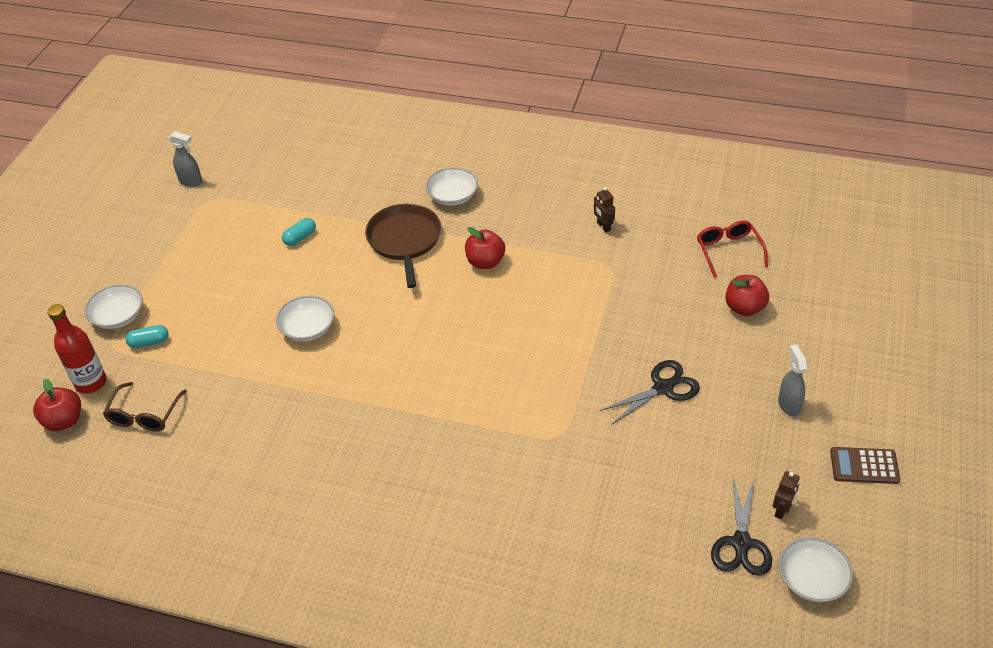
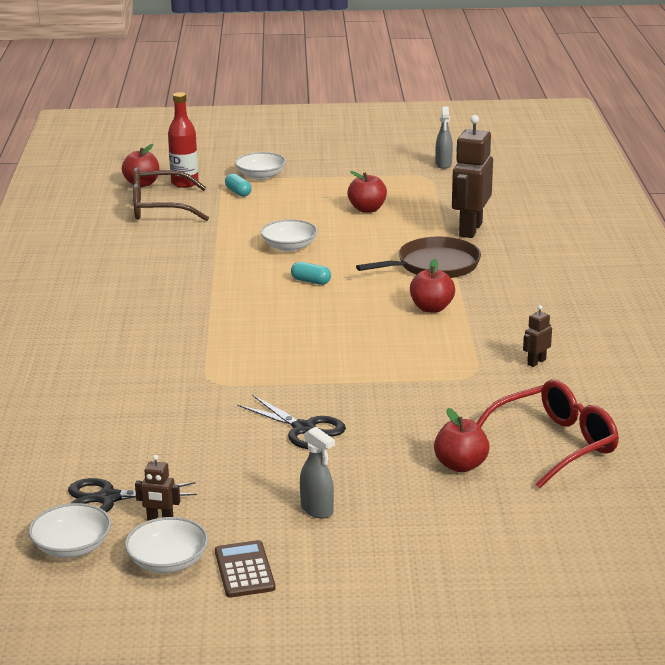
camera: 70 degrees right, 20 degrees down
(144, 414) = (160, 208): brown glasses -> brown glasses, size x1.52
(258, 256) = (367, 209): none -> red apple
(300, 238) = (403, 221): turquoise capsule -> turquoise capsule (311, 281)
(346, 201) = (470, 230): none -> brown robot
(452, 196) = (519, 276): white bowl -> white bowl (168, 561)
(728, 251) = (553, 445): red glasses -> red glasses, size x1.52
(788, 405) = (317, 510): grey spray bottle -> grey spray bottle turned 75 degrees clockwise

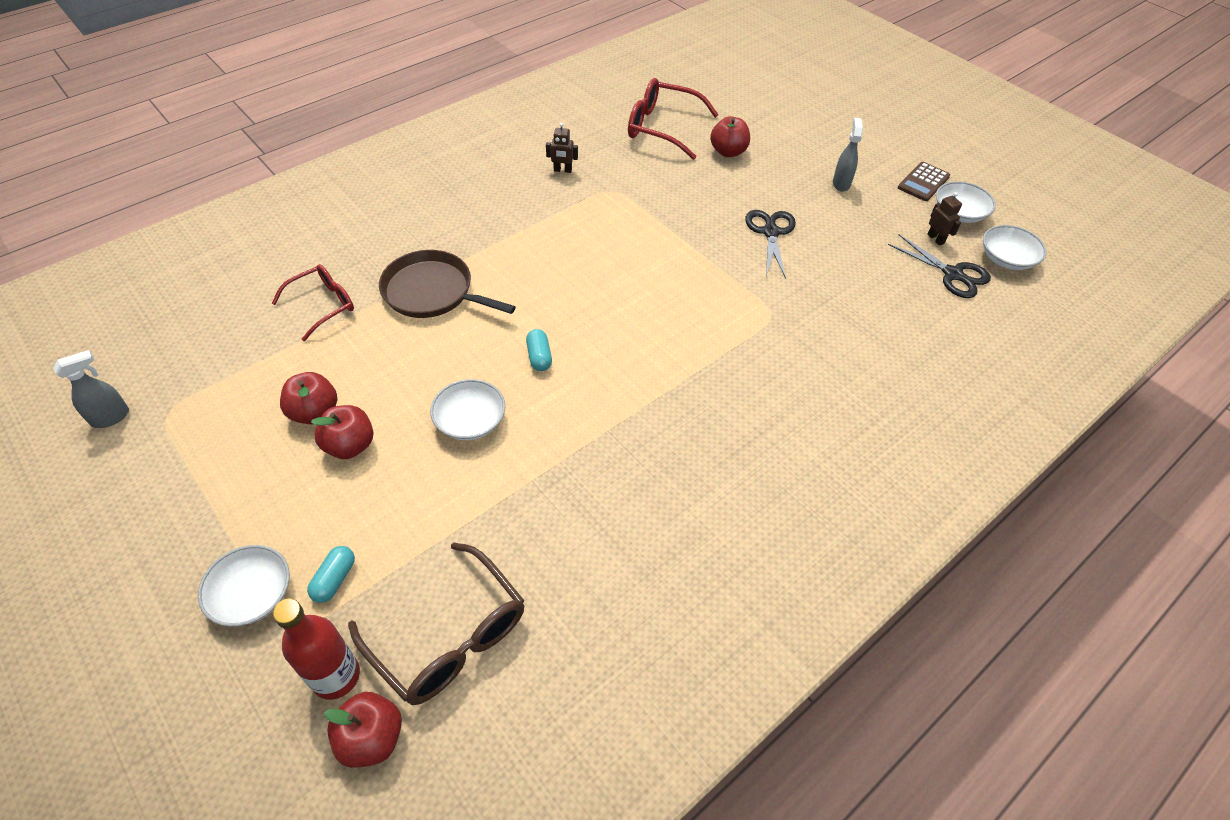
camera: 130 degrees left, 25 degrees up
(431, 308) = (524, 255): red apple -> red apple (350, 445)
(470, 230) = (322, 305): brown robot -> red glasses

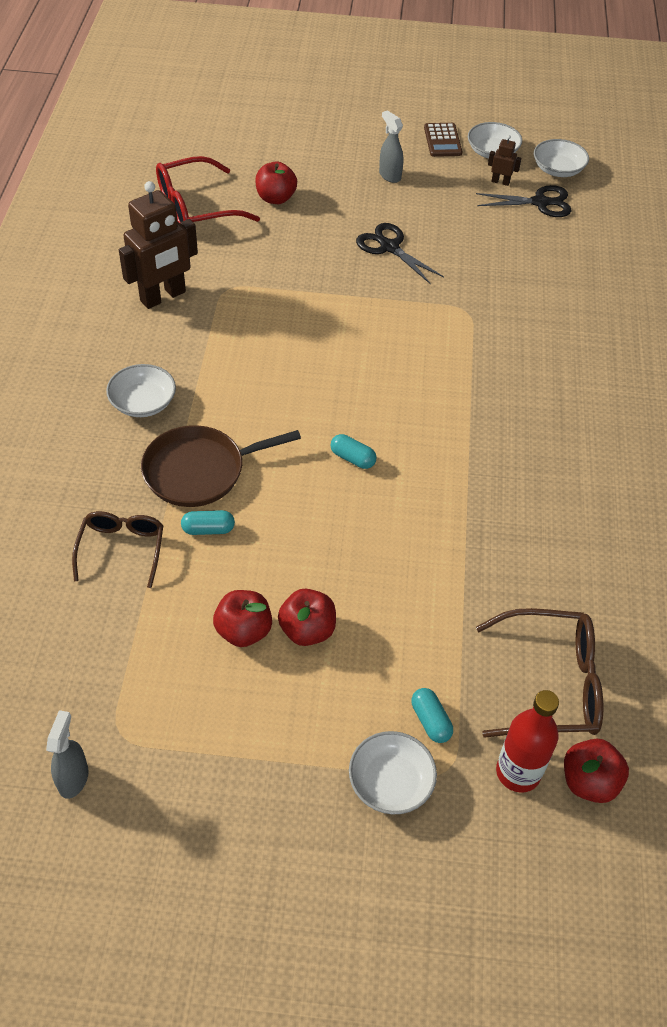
camera: 45 degrees left, 0 degrees up
(322, 305) = (121, 550): red glasses -> brown glasses
(386, 332) = (208, 529): none -> turquoise capsule
(470, 421) = (369, 541): white bowl -> white bowl (143, 402)
(562, 170) = (163, 297): brown robot -> brown robot, size x2.26

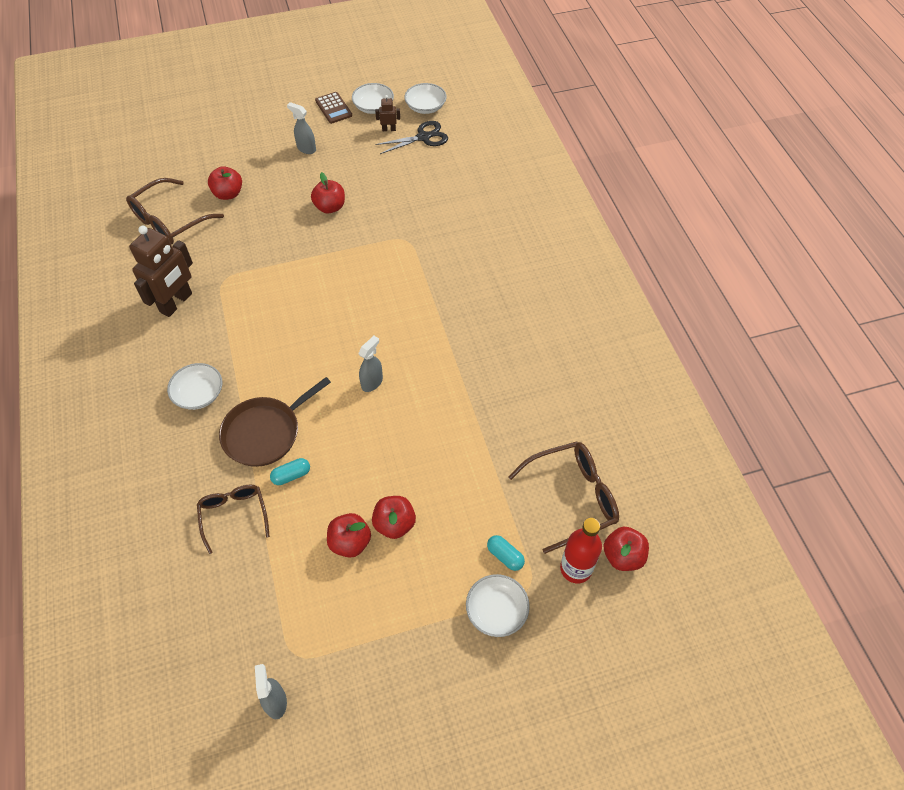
camera: 20 degrees left, 5 degrees up
(196, 207) = (170, 221): red glasses -> brown glasses
(352, 458) = (372, 382): turquoise capsule -> grey spray bottle
(389, 247) = (330, 207): black scissors -> red apple

